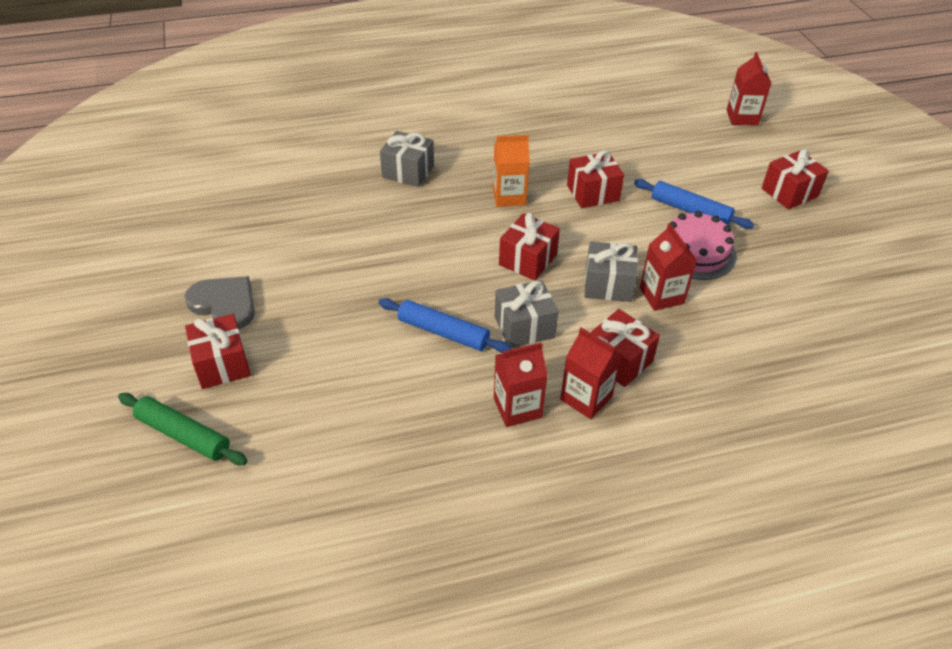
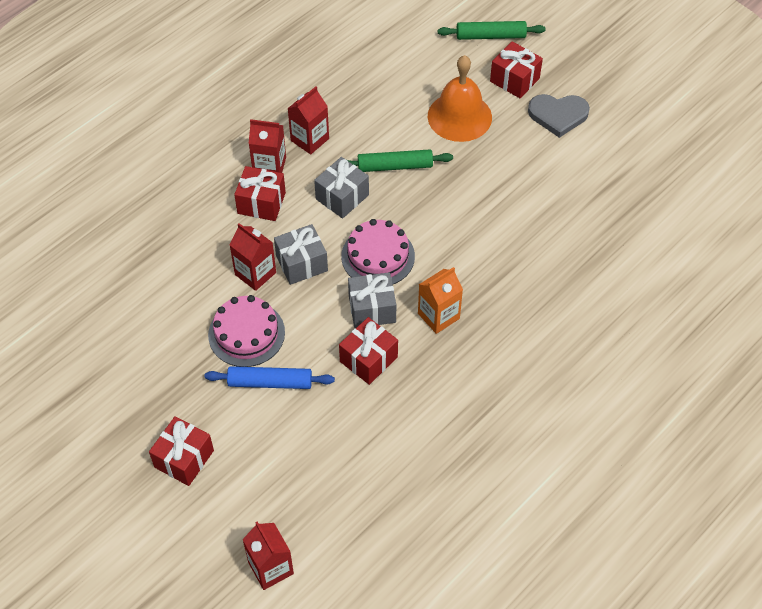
camera: 150 degrees right, 10 degrees up
(325, 352) = (459, 116): none -> orange bell
(408, 172) = (547, 299): grey gift -> grey gift (372, 309)
(443, 332) = (395, 166): blue rolling pin -> green rolling pin
(527, 260) = (378, 256): red gift -> pink cake

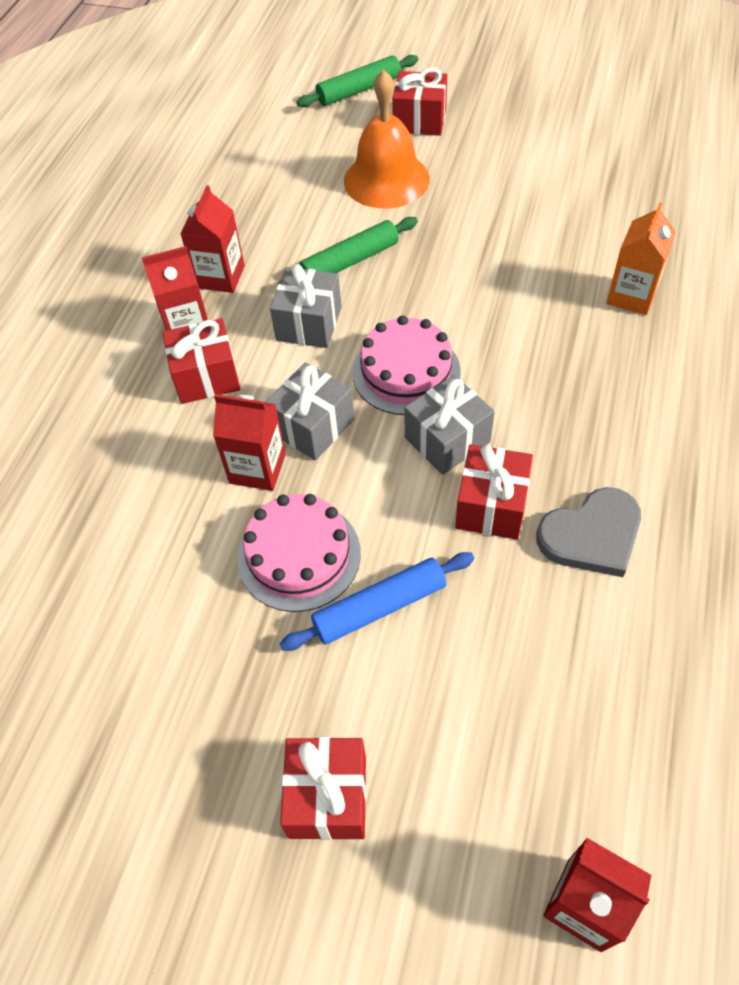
camera: 25 degrees left, 0 degrees up
(438, 316) = (537, 407): orange carton -> orange carton (631, 296)
(558, 115) = (496, 135): grey heart -> grey heart (591, 535)

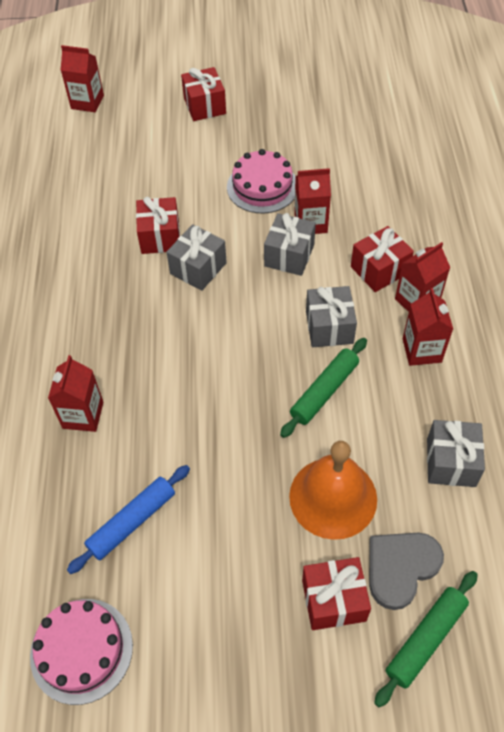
camera: 160 degrees right, 0 degrees up
(261, 182) = (450, 462): none -> grey gift
(379, 607) = (208, 175): blue rolling pin -> blue rolling pin (132, 522)
(406, 372) = (241, 307): pink cake -> pink cake (81, 650)
(591, 535) = (98, 235): grey heart -> grey heart (400, 567)
(631, 296) = (83, 415): orange carton -> red carton

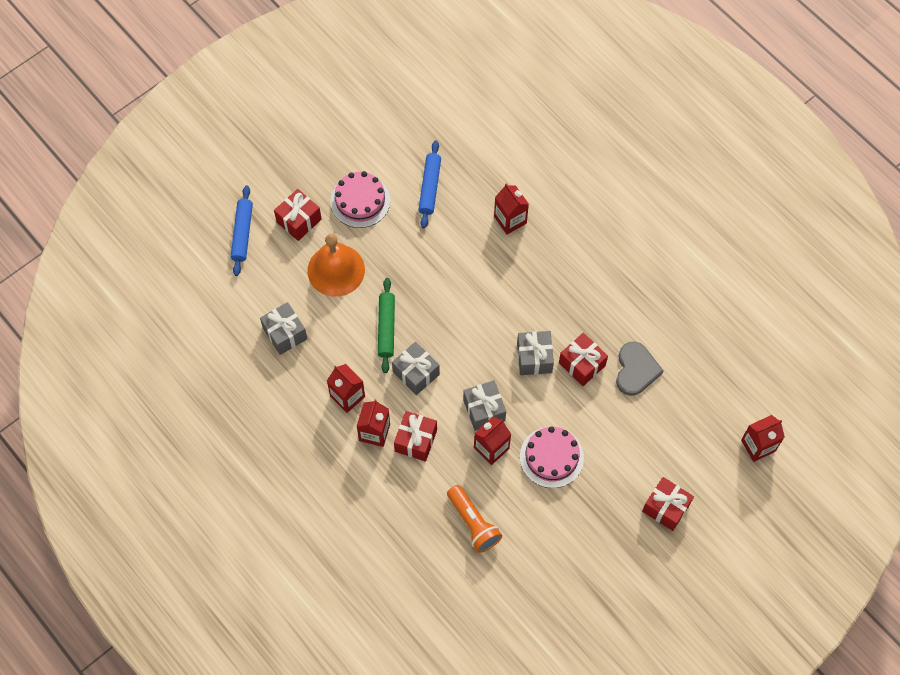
camera: 140 degrees right, 10 degrees up
(81, 650) = (400, 121): pink cake -> pink cake (360, 201)
(378, 181) = (473, 523): none -> orange flashlight
(400, 567) = (276, 258): grey heart -> grey heart (636, 370)
(425, 639) = (242, 233): green rolling pin -> blue rolling pin

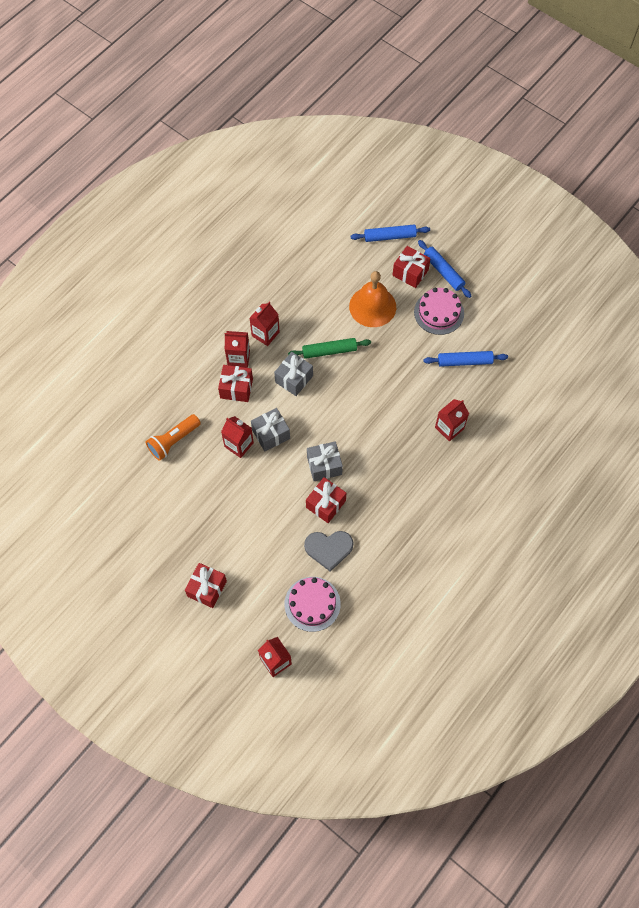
camera: 80 degrees right, 0 degrees up
(285, 333) = (310, 281): grey gift -> none
(306, 185) = (443, 272): none -> blue rolling pin
(551, 457) = (238, 491): pink cake -> pink cake (312, 604)

